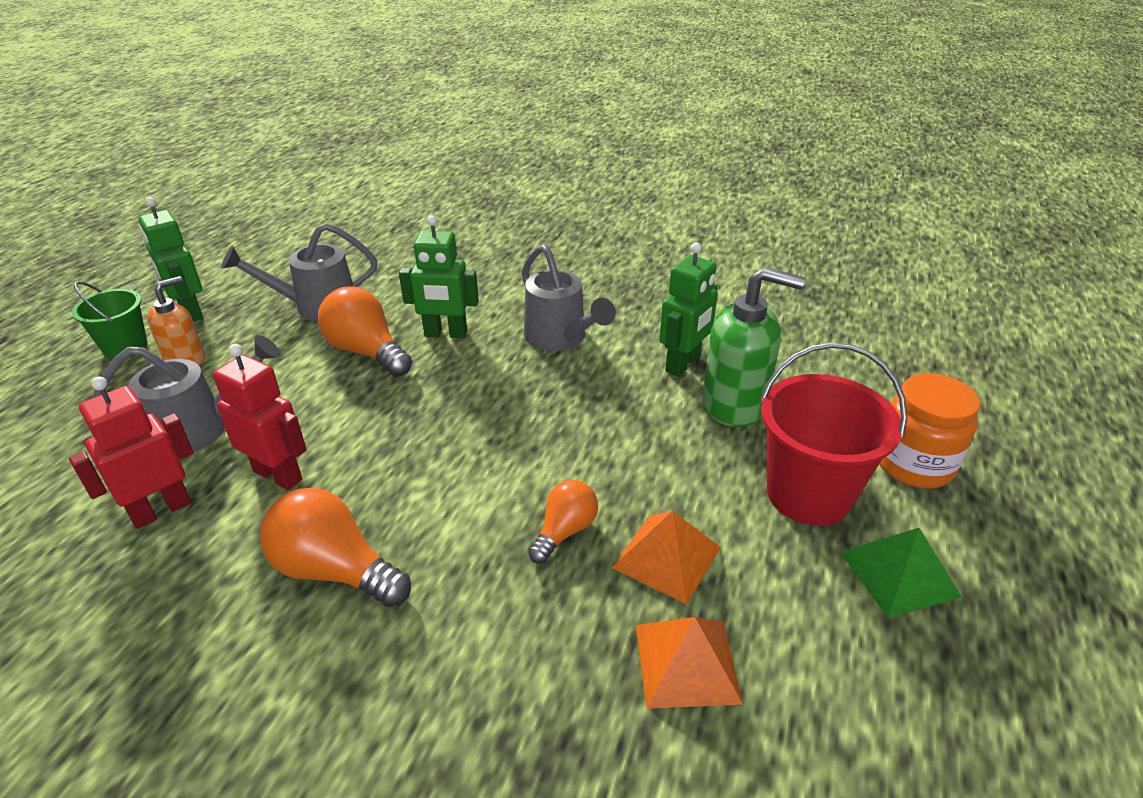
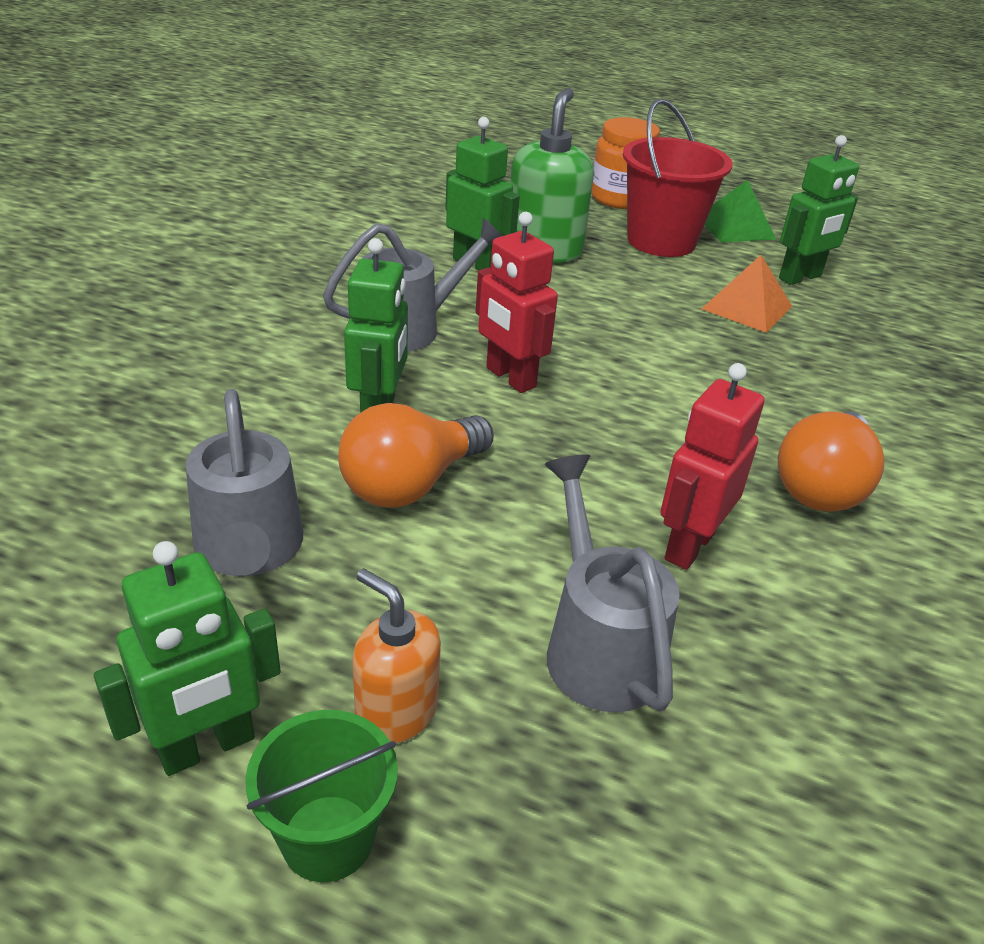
camera: 90 degrees left, 0 degrees up
(161, 510) = (776, 653): red robot -> red robot (510, 378)
(564, 531) = (731, 350): orange light bulb -> none
(686, 663) = (845, 313): orange pyramid -> none
(773, 627) = (800, 277): none -> green robot

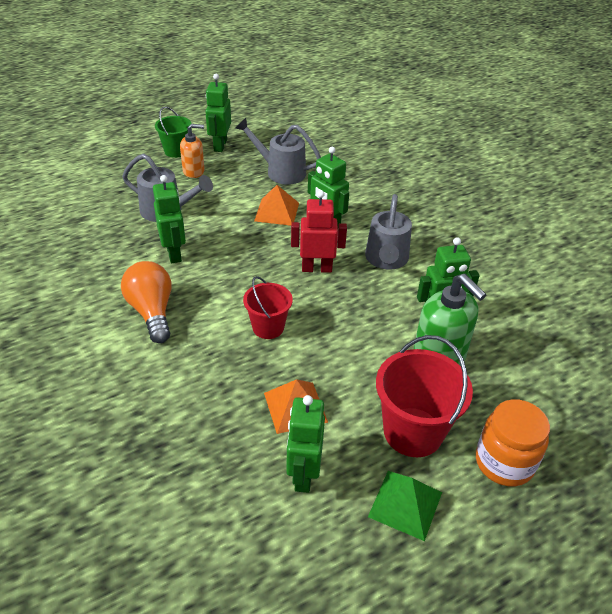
camera: 130 degrees right, 5 degrees up
(411, 484) = (276, 211): orange light bulb -> orange pyramid
(679, 370) = (268, 327): none -> red bucket
(689, 546) = (174, 253): red robot -> green robot

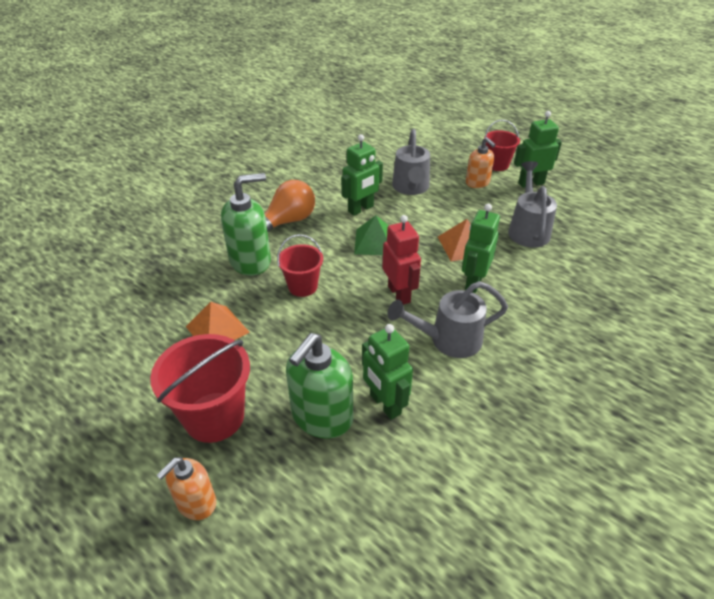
camera: 70 degrees right, 0 degrees up
(176, 151) = (497, 165): green bucket -> red bucket
(201, 357) = (251, 261): none -> green soap dispenser
(303, 475) = (147, 354): green robot -> none
(405, 504) = (129, 429): green pyramid -> green pyramid (375, 242)
(504, 462) = (196, 503): orange jar -> orange soap dispenser

